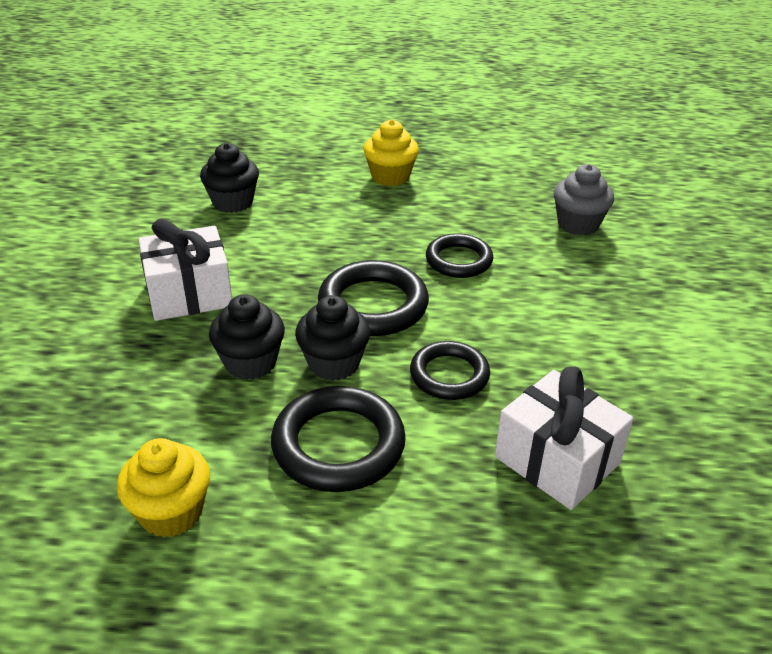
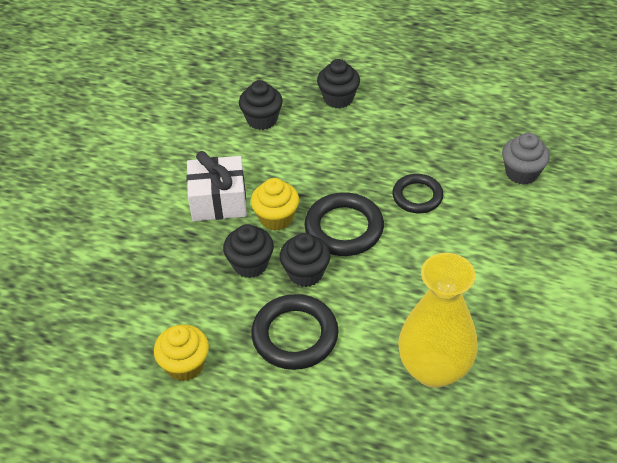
camera: 15 degrees right, 10 degrees up
(326, 173) = (338, 98): none -> black cupcake
(390, 177) = (387, 107): yellow cupcake -> yellow cupcake (276, 218)
(449, 375) = (381, 294): black ring -> none
(557, 460) = (434, 369): white gift -> yellow vase

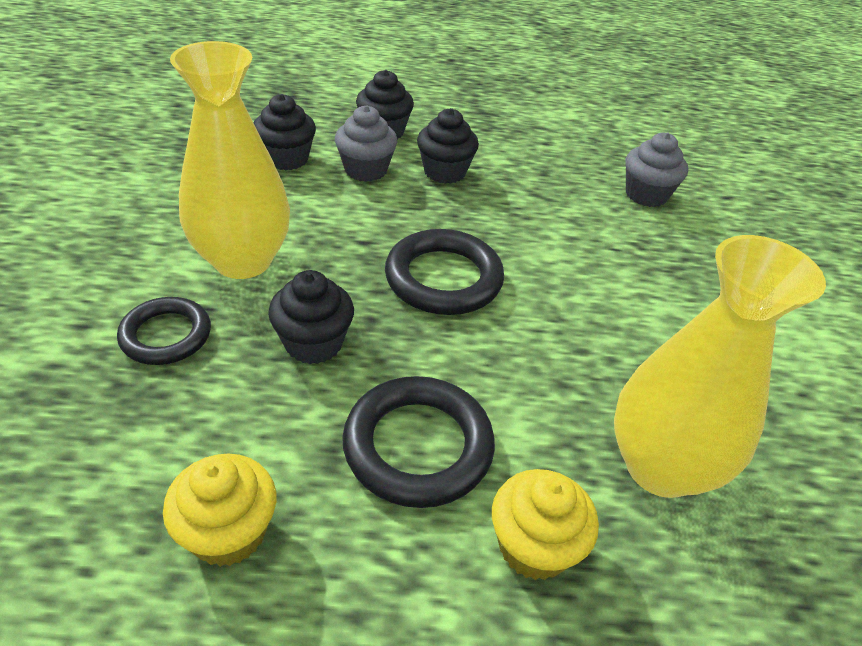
camera: 20 degrees left, 5 degrees down
(218, 201) = (243, 260): white gift -> yellow vase
(276, 218) = (338, 274): yellow cupcake -> yellow cupcake (534, 546)
(305, 273) = (406, 346): black cupcake -> black cupcake (444, 172)
(315, 133) = (365, 170): none -> grey cupcake
(417, 196) = (529, 230): black ring -> black ring (166, 335)

